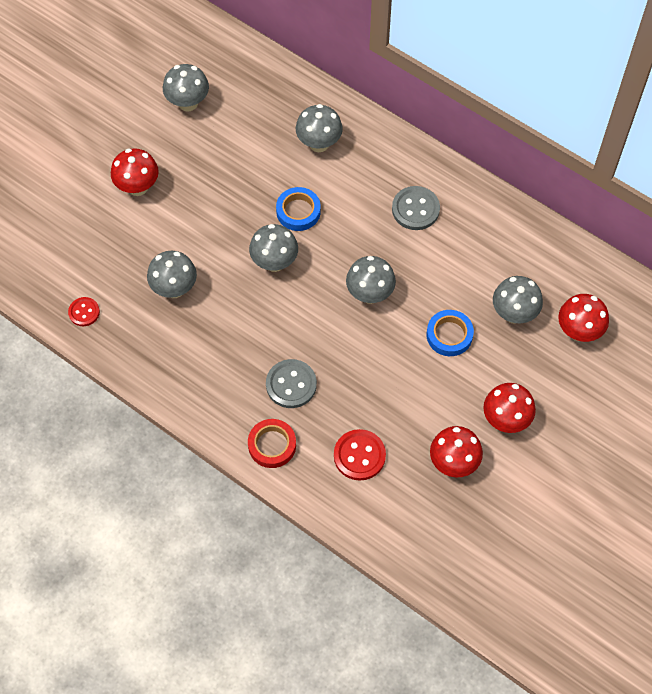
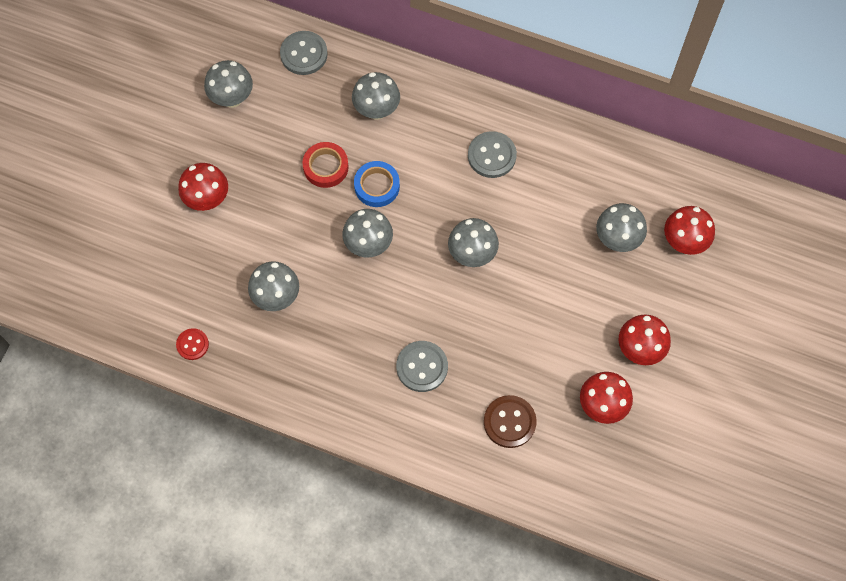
camera: 15 degrees left, 5 degrees up
(266, 79) = (304, 54): none -> grey button
(272, 445) = (421, 434): red tape -> red tape (326, 167)
(359, 455) = (509, 422): red button -> brown button
(449, 335) = (561, 277): blue tape -> none

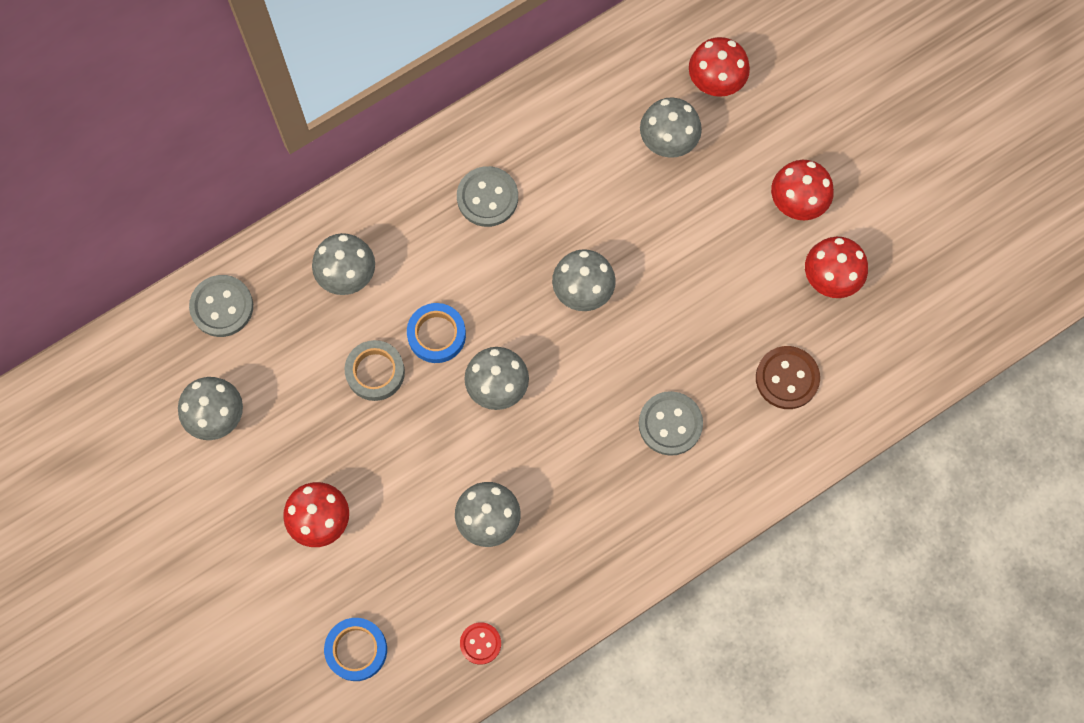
camera: 55 degrees left, 5 degrees up
(139, 274) = (356, 650): none -> blue tape
(326, 167) = (375, 372): red tape -> grey tape

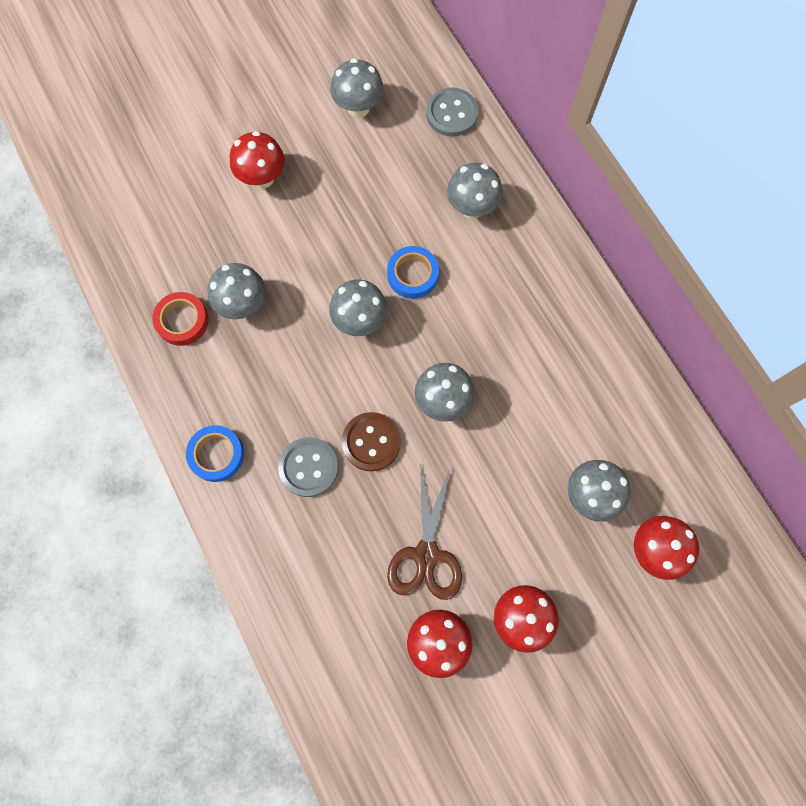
camera: 95 degrees right, 0 degrees up
(356, 650) = (153, 198): blue tape -> blue tape (216, 455)
(375, 372) = (384, 224): grey tape -> none
(480, 643) = (141, 291): red button -> none
(487, 197) = (539, 326): grey button -> none
(514, 588) = (182, 321): none -> red tape
(747, 296) = (426, 555): none -> brown scissors
(787, 378) = (340, 584): brown button -> brown button (371, 442)

